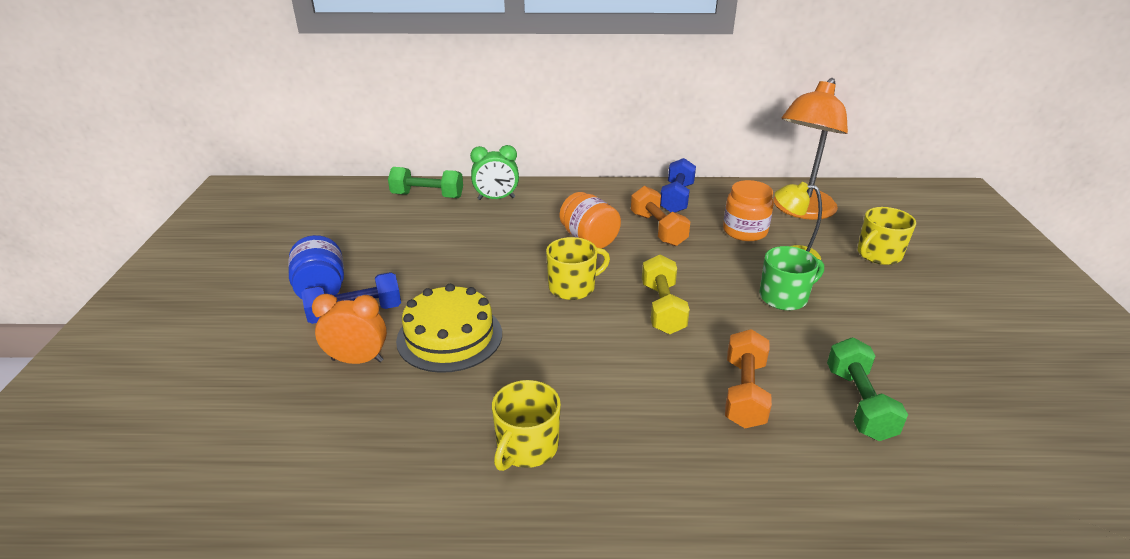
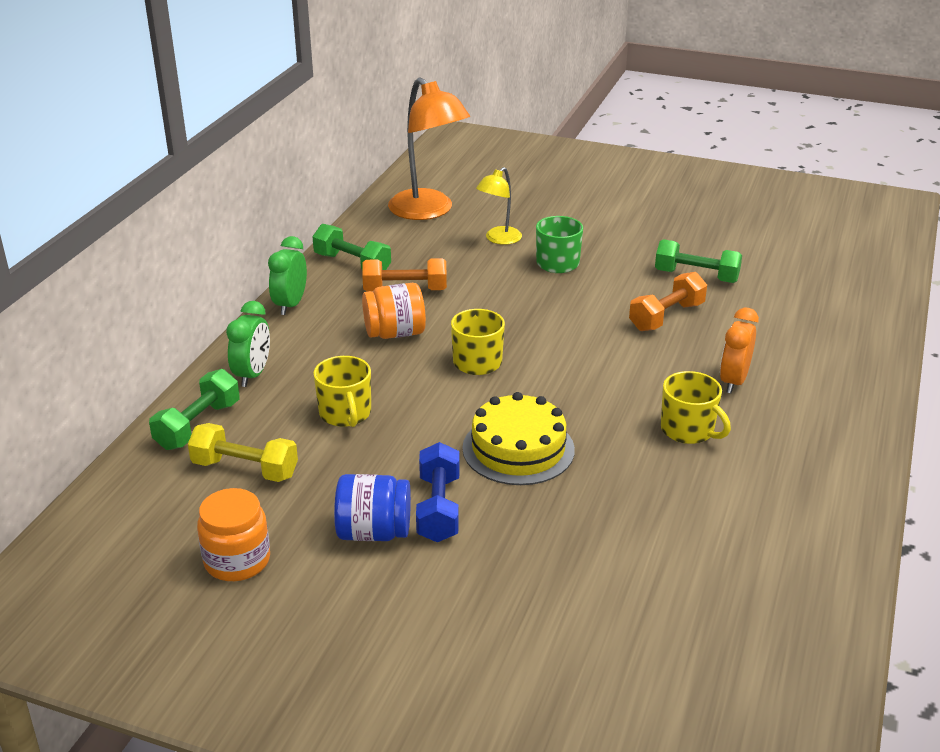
camera: 70 degrees left, 0 degrees up
(357, 360) = (527, 513): orange clock -> orange clock (733, 381)
(596, 189) = (290, 305): none -> green clock
(662, 308) = (540, 323): yellow dumbbell -> yellow dumbbell (245, 469)
(676, 198) = (352, 264): blue dumbbell -> green dumbbell
(744, 393) = (666, 317): orange dumbbell -> orange dumbbell turned 75 degrees counterclockwise
(745, 231) = (443, 248): orange jar -> orange jar (237, 560)
(878, 254) = (523, 203): yellow mug -> yellow mug (345, 413)

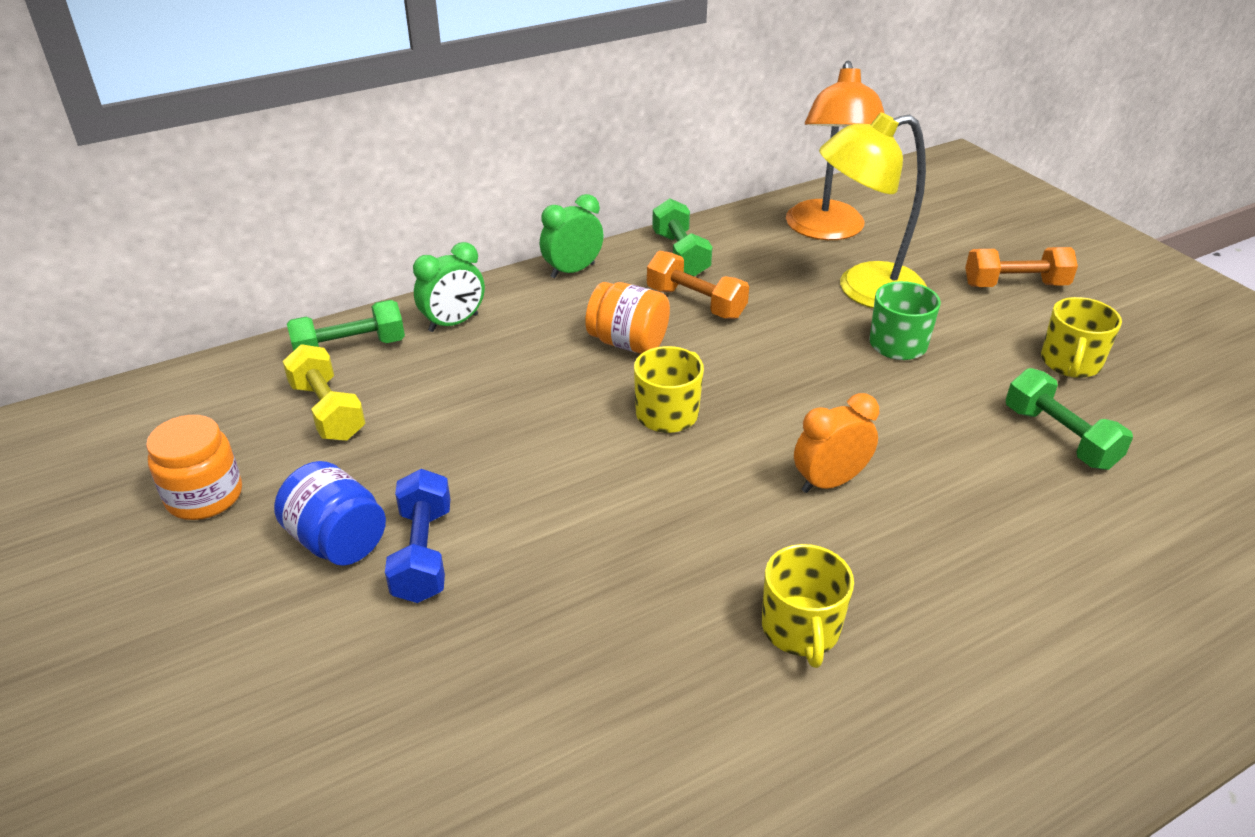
camera: 40 degrees right, 5 degrees up
(345, 413) = (476, 403): yellow mug -> yellow mug (1070, 363)
(438, 508) = (423, 553): blue dumbbell -> blue dumbbell turned 45 degrees counterclockwise
(499, 239) = (864, 290): yellow lamp -> yellow lamp, size x1.85
(518, 449) = (582, 535): yellow cake -> none
(666, 317) = (954, 470): orange dumbbell -> orange dumbbell (1015, 285)
(733, 381) = (941, 599): orange clock -> orange clock (829, 482)

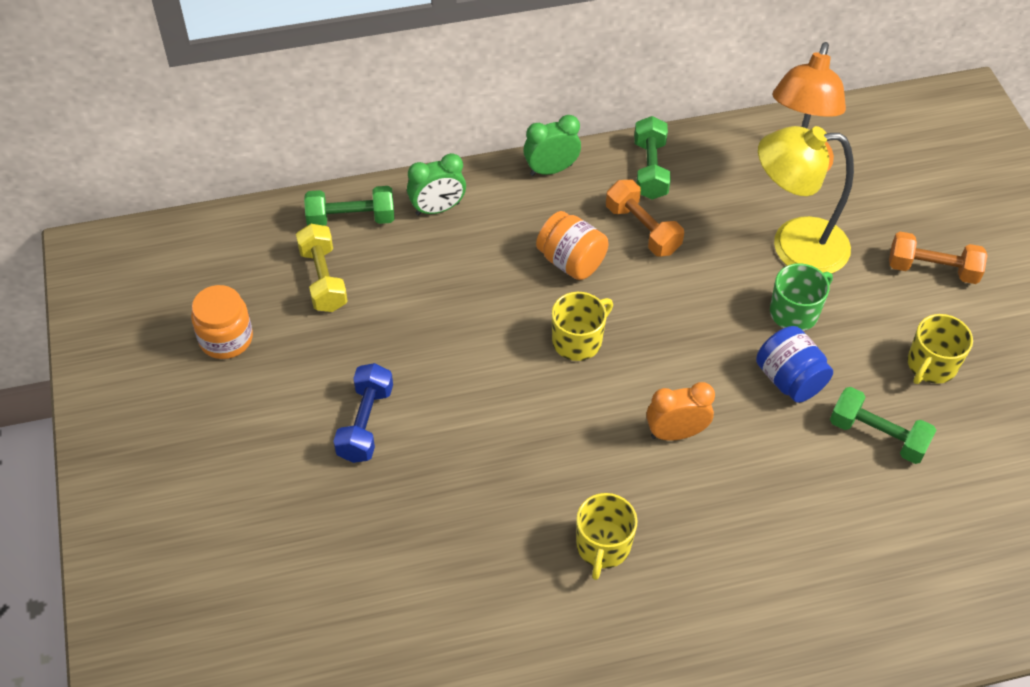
camera: 15 degrees right, 15 degrees up
(338, 541) = (310, 399): blue jar -> blue jar (789, 379)
(1059, 437) = (877, 436): green dumbbell -> green dumbbell turned 45 degrees counterclockwise

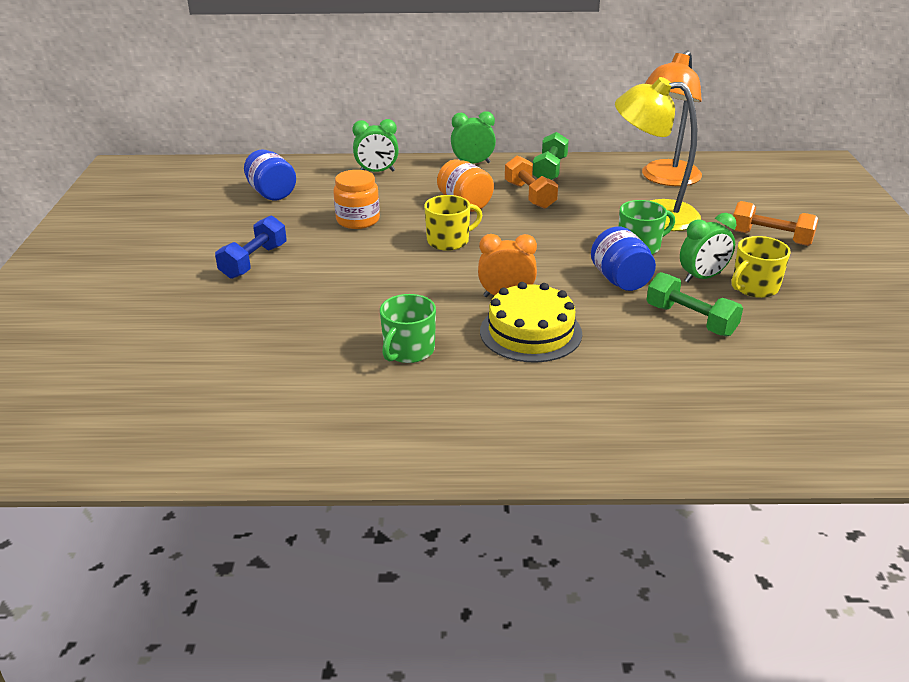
camera: 15 degrees right, 20 degrees down
(226, 338) = (181, 211): orange jar -> orange jar (358, 220)
(323, 279) = (271, 193): yellow dumbbell -> blue jar
(351, 219) = (311, 170): green dumbbell -> none
(603, 546) = (408, 350): yellow mug -> green mug
(720, 489) = (530, 332): none -> yellow cake
(874, 358) = (702, 277): none -> green clock

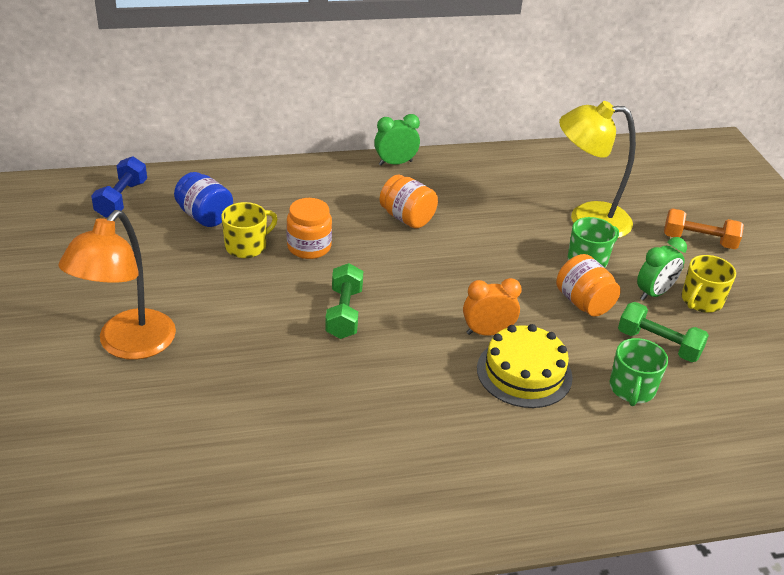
camera: 15 degrees left, 5 degrees up
(254, 261) = (225, 310): blue dumbbell -> blue dumbbell (121, 199)
(377, 172) = (303, 180): green clock -> none
(408, 350) = (420, 406): green mug -> green mug (632, 389)
(449, 241) = (409, 267): yellow mug -> yellow mug (247, 246)
(530, 195) = (466, 202): orange dumbbell -> none
(549, 170) = (473, 168): green dumbbell -> green dumbbell (344, 313)
(620, 280) = (583, 303): blue jar -> orange jar
(666, 179) = (586, 173): orange lamp -> orange lamp (128, 345)

